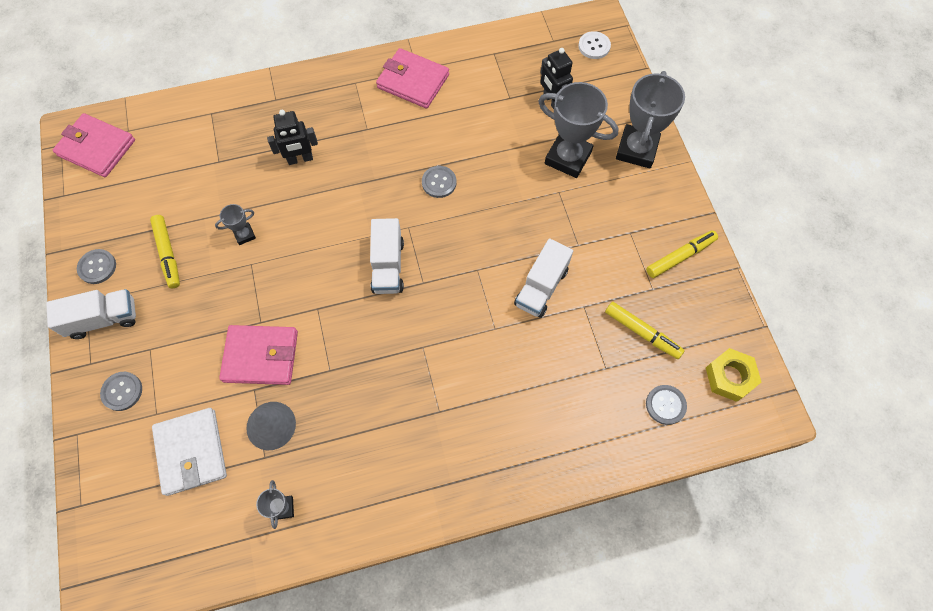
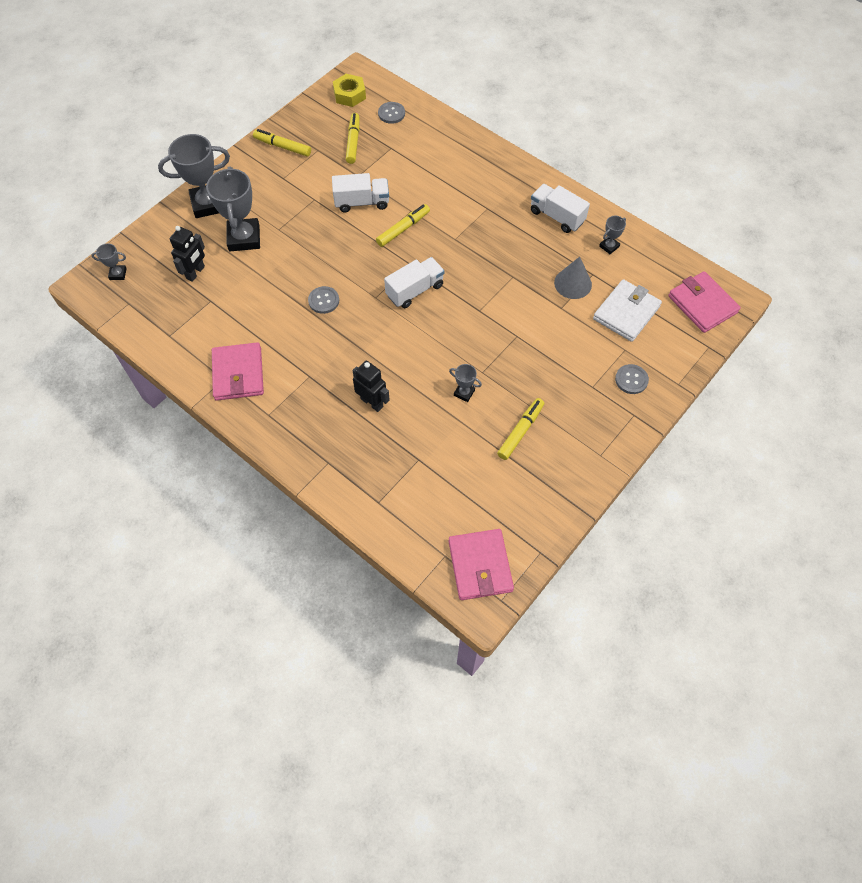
camera: 125 degrees left, 5 degrees down
(97, 267) = (571, 471): grey button -> none
(103, 319) = (600, 433): white truck -> white truck (557, 216)
(261, 356) = (538, 319): pink wallet -> pink wallet (702, 304)
(474, 304) = (403, 229): none -> yellow marker
(594, 46) = (118, 274): white button -> grey trophy

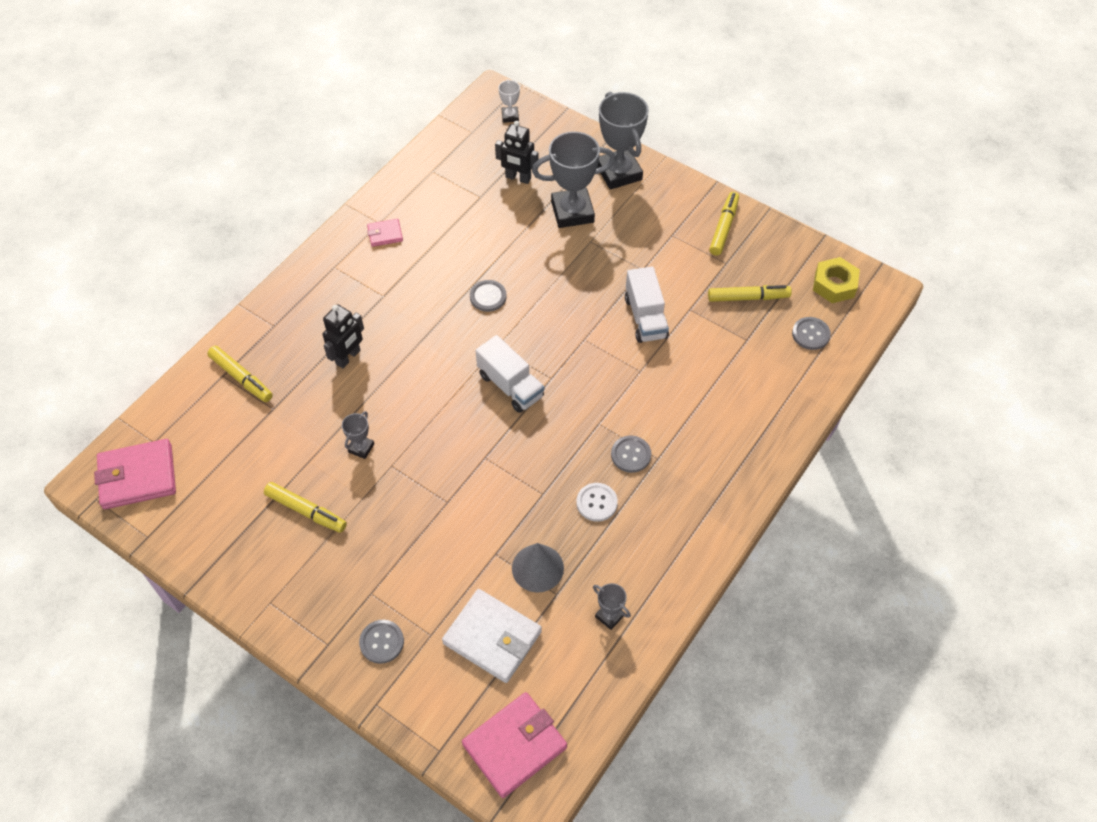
camera: 85 degrees right, 5 degrees down
(118, 274) = (510, 116): grey trophy -> white trophy
(238, 374) = (385, 234): pink wallet -> pink wallet, size x0.51
(403, 229) = (607, 365): yellow marker -> yellow marker (241, 378)
(483, 223) = (631, 455): none -> grey button
(522, 246) = (596, 503): none -> white button
(557, 216) = (656, 545): white truck -> none

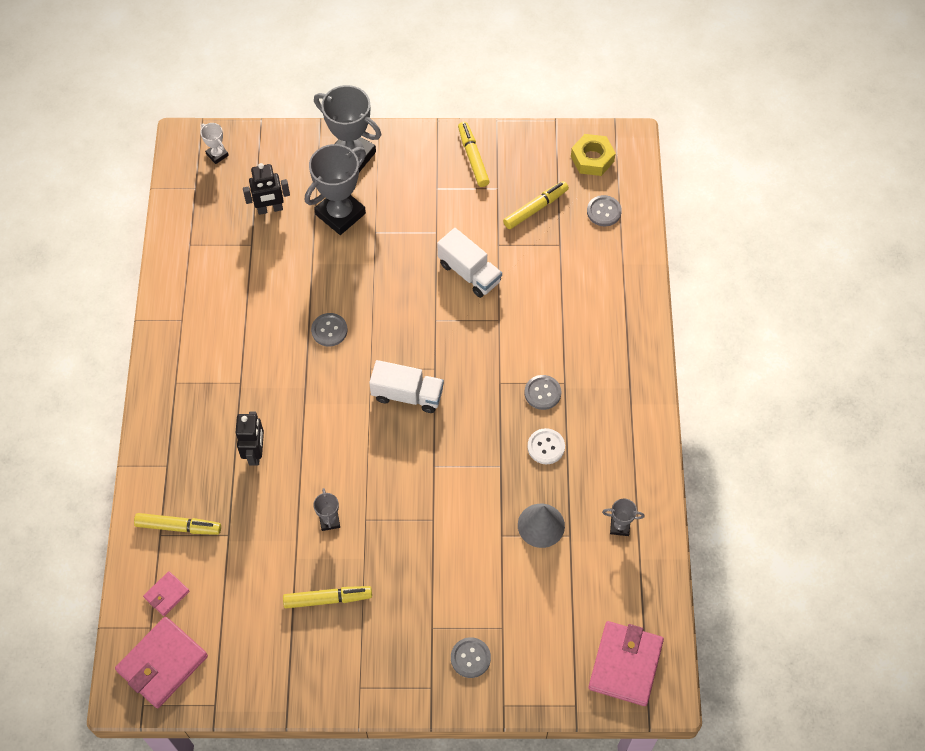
camera: 35 degrees left, 5 degrees up
(385, 234) = (196, 327): pink wallet -> pink wallet (167, 594)
(492, 637) = (549, 599): white wallet -> none

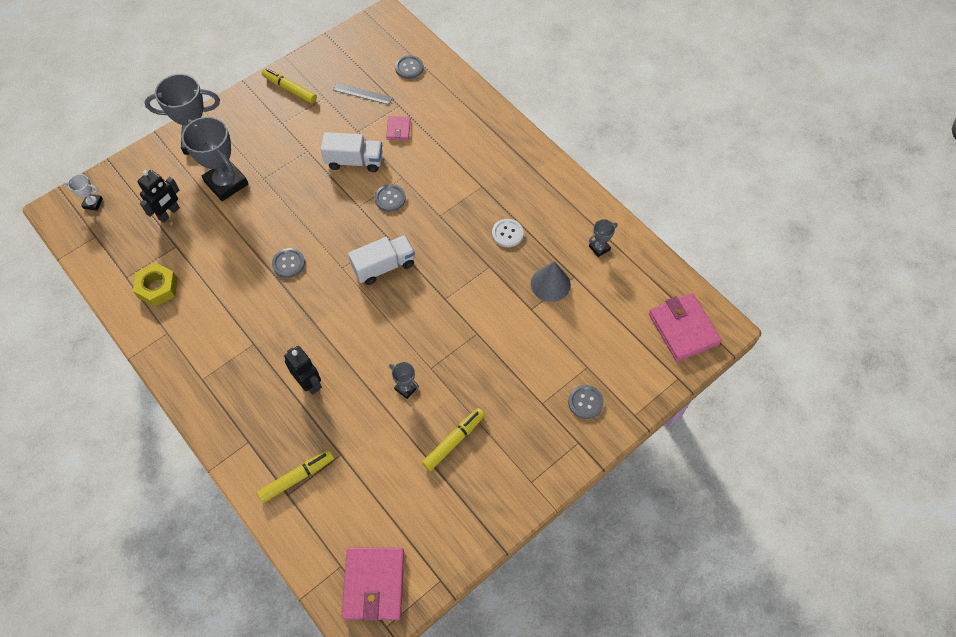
camera: 40 degrees left, 0 degrees up
(167, 594) = (332, 532): pink wallet -> pink wallet (398, 129)
(340, 214) = (226, 183): grey trophy -> grey trophy turned 45 degrees counterclockwise
(535, 208) = (362, 94): yellow marker -> grey ruler
(542, 393) = (474, 202): grey button -> grey button (390, 198)
(592, 159) = (372, 41): yellow nut -> yellow nut (158, 288)

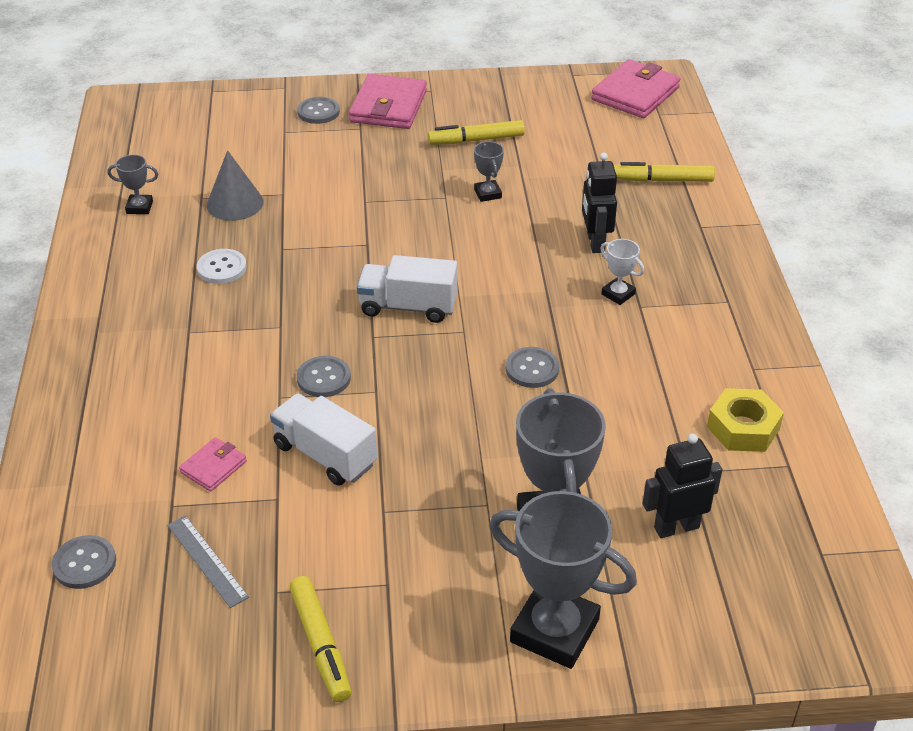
camera: 145 degrees left, 20 degrees down
(93, 203) = (808, 615): white trophy -> white trophy (618, 294)
(683, 329) = (155, 116): pink wallet -> pink wallet (388, 107)

